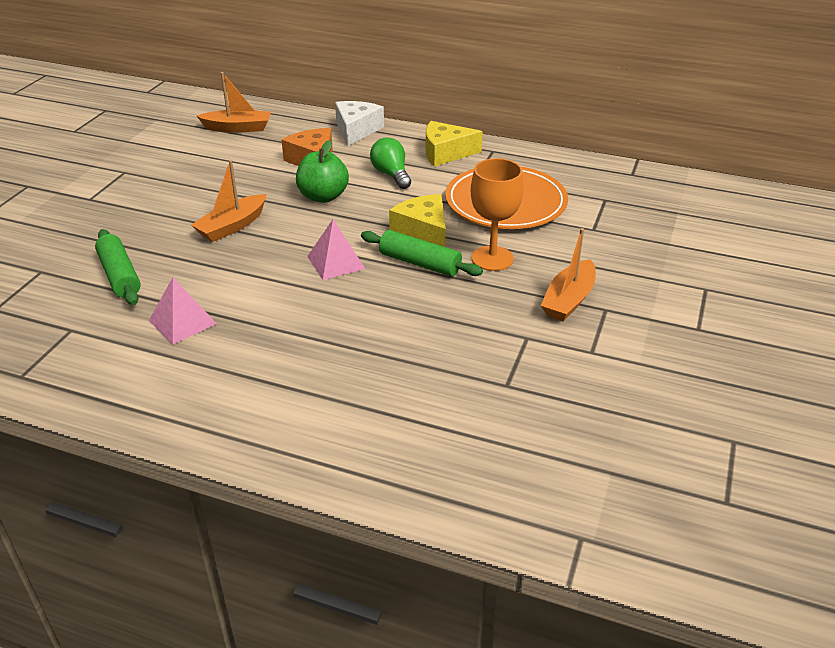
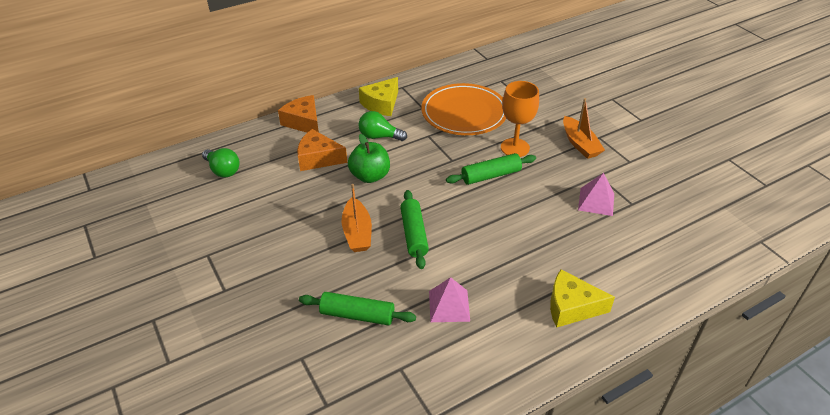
camera: 50 degrees left, 5 degrees up
(238, 128) = (223, 170): orange boat -> green light bulb
(266, 257) = (414, 234): none -> green rolling pin
(335, 262) = (453, 207): pink pyramid -> pink pyramid (596, 201)
(356, 130) = (304, 122): white cheese -> orange cheese
(423, 232) = (459, 157): yellow cheese -> yellow cheese (571, 307)

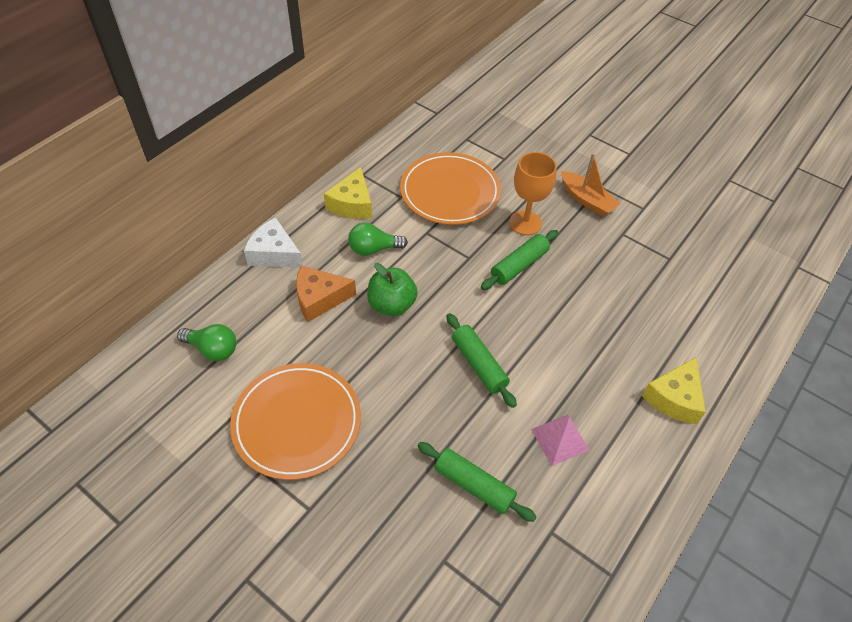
camera: 25 degrees left, 10 degrees up
(251, 232) = (297, 422): none -> orange plate
(304, 122) = (274, 254): orange cheese -> white cheese
(357, 232) = (417, 382): orange boat -> none
(357, 315) = (474, 485): green rolling pin -> green rolling pin turned 45 degrees clockwise
(571, 307) = (674, 398): yellow cheese -> yellow cheese turned 45 degrees counterclockwise
(596, 201) = (636, 266): pink pyramid -> none

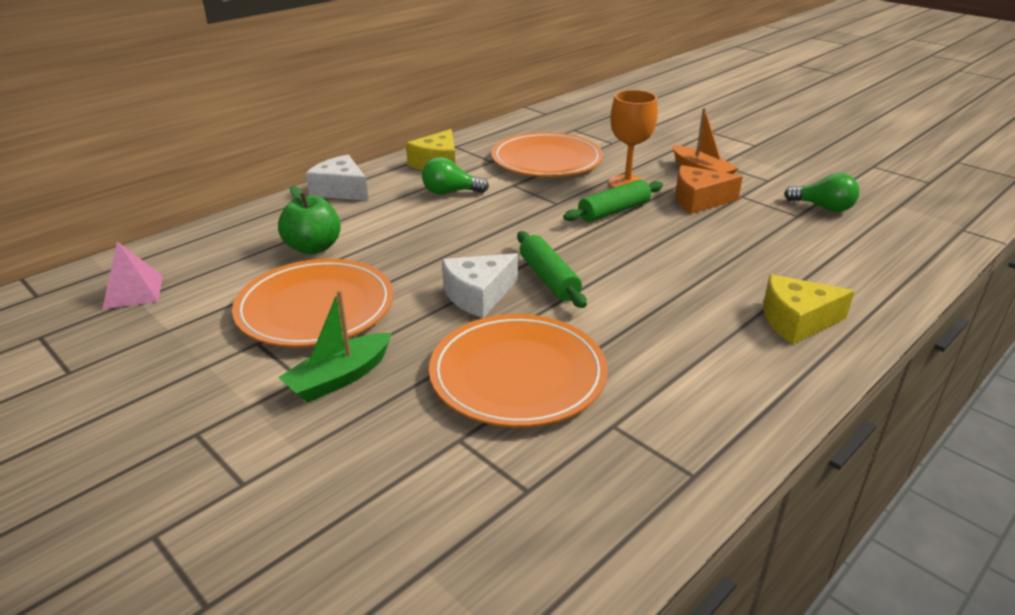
camera: 10 degrees right, 20 degrees down
(213, 349) = (244, 249): green light bulb -> green light bulb (823, 207)
(319, 298) = (378, 222): orange cheese -> orange cheese (699, 200)
(339, 505) = (339, 378): none -> green boat
(392, 305) = (458, 230): green apple -> green apple (313, 248)
(426, 392) = (478, 295): none -> white cheese
(474, 485) = (518, 375): green rolling pin -> orange plate
(560, 439) = (639, 344): pink pyramid -> pink pyramid (133, 291)
(674, 398) = (796, 321): yellow cheese -> yellow cheese turned 45 degrees clockwise

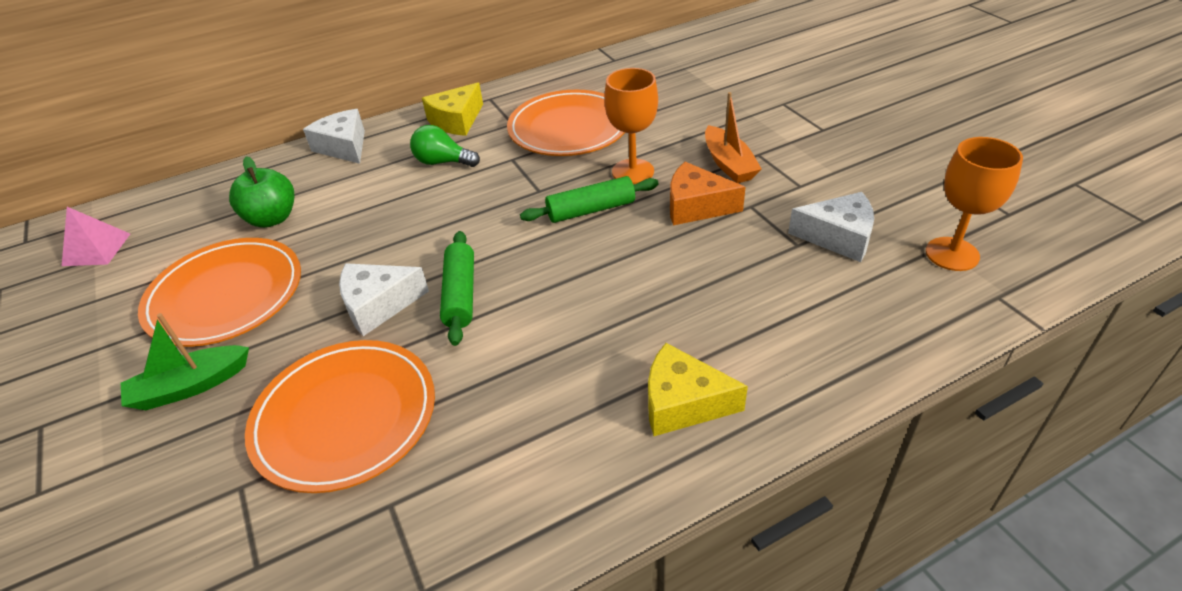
camera: 20 degrees right, 10 degrees up
(823, 207) = (838, 237): green light bulb -> white cheese
(911, 209) = (952, 254): none -> orange goblet

